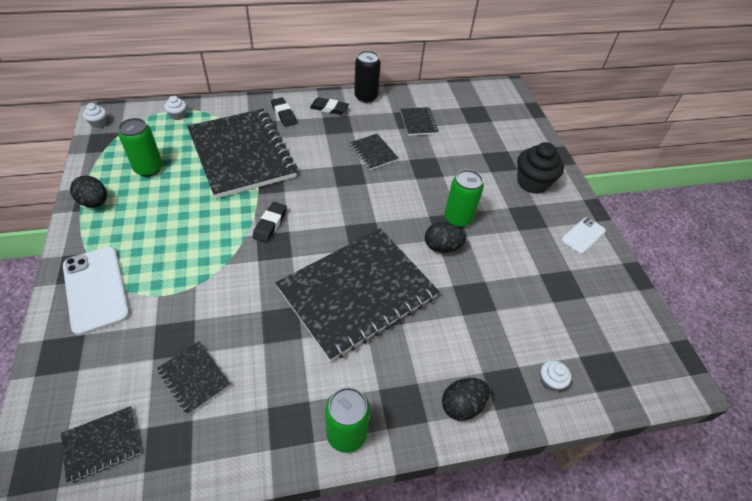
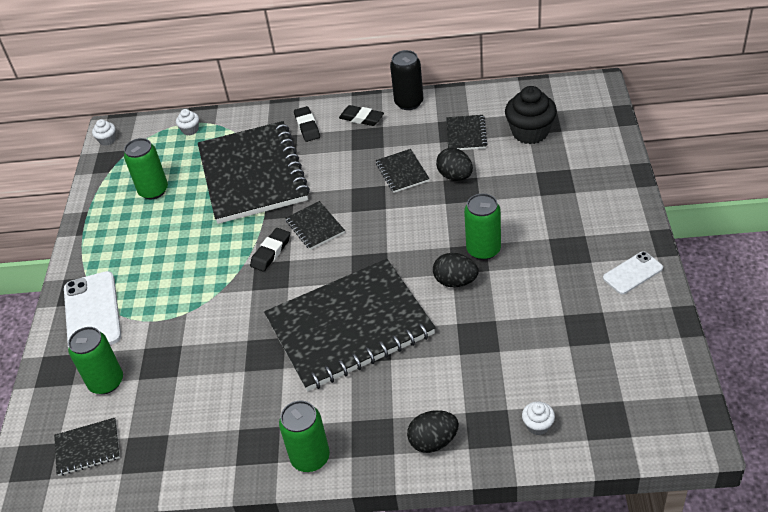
camera: 20 degrees right, 5 degrees down
(94, 202) = (97, 226): black egg -> black egg (455, 176)
(117, 365) = (106, 382): none -> green can
(194, 378) = (174, 398): black notebook -> black notebook (315, 227)
(532, 183) = (589, 209): black cupcake -> black cupcake (530, 132)

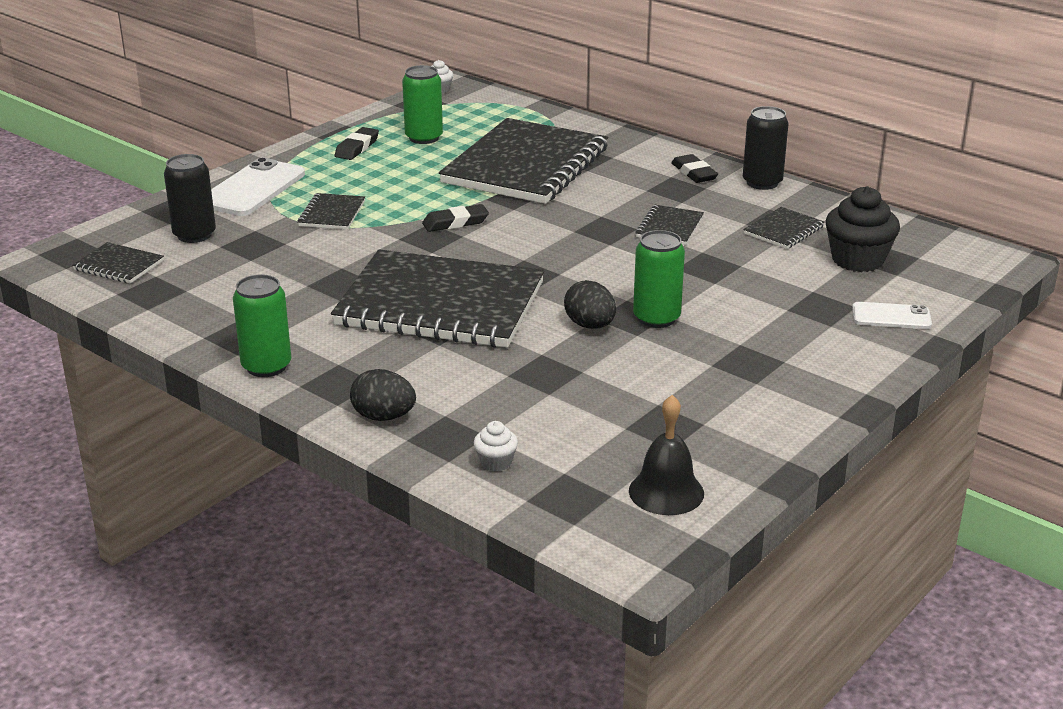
camera: 35 degrees right, 15 degrees down
(106, 382) = (194, 235): green can -> black can
(190, 130) = (520, 113): white cupcake -> none
(307, 126) = (631, 156): black eraser -> black eraser (357, 148)
(315, 227) = (522, 225): black notebook -> black notebook (332, 214)
(455, 176) = (719, 254): black egg -> none
(632, 273) = (787, 414): white phone -> white phone (891, 316)
(645, 376) = (666, 492): none -> black bell

